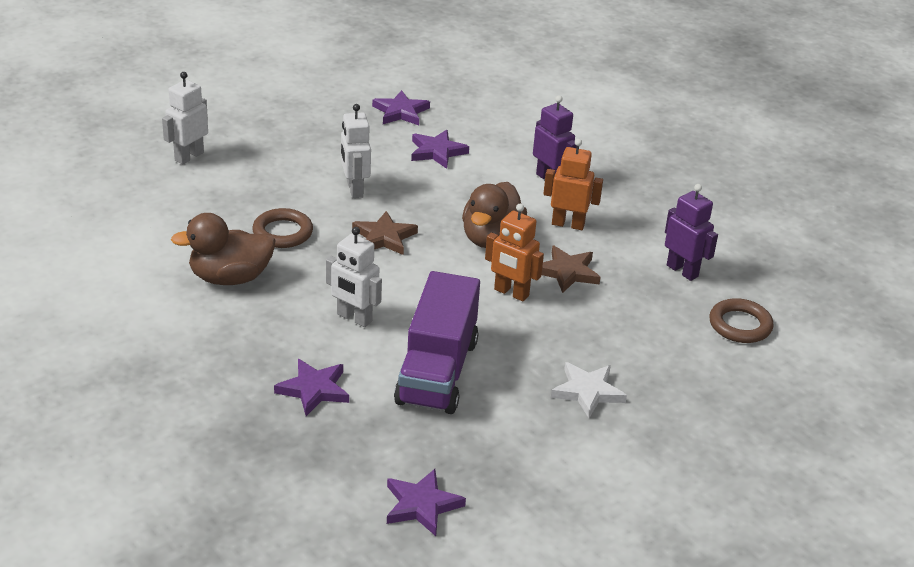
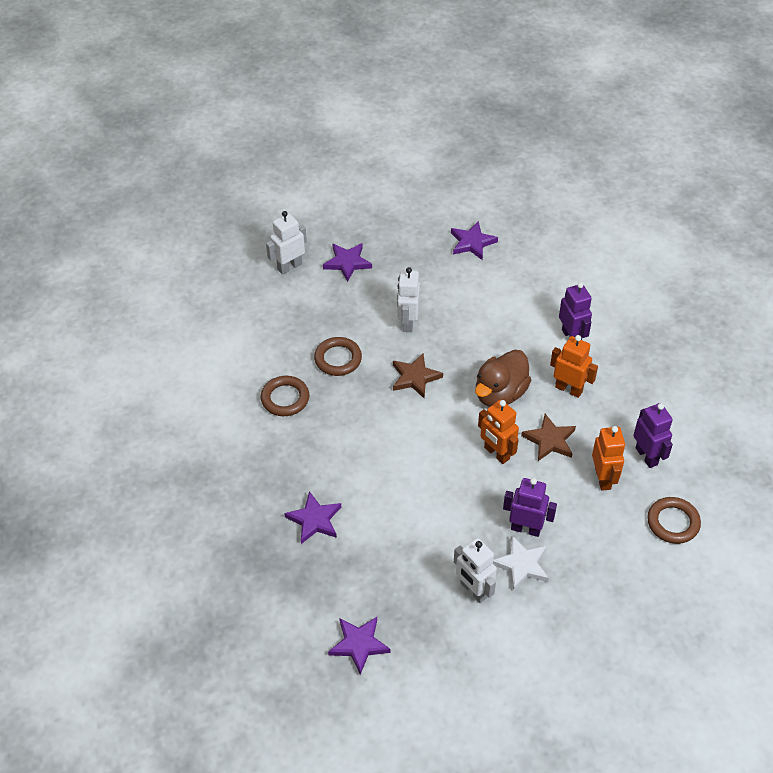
camera: 20 degrees right, 15 degrees up
(230, 278) = (285, 398): brown duck -> brown ring
(354, 318) = (366, 456): white robot -> white robot (473, 590)
(437, 152) = (487, 292): purple star -> purple star (347, 263)
(437, 371) = (412, 521): purple truck -> none
(577, 357) = (525, 528): none -> purple robot
(644, 297) = (603, 478): none -> orange robot

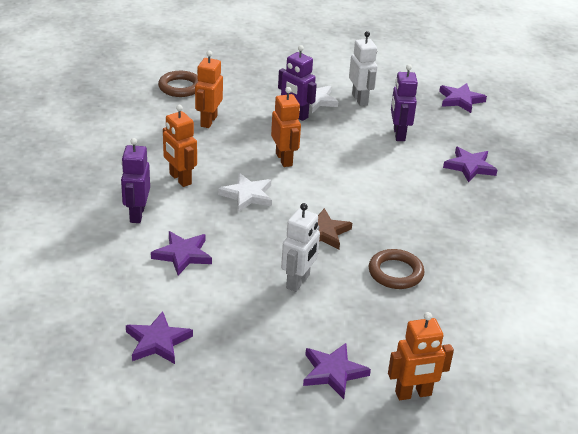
camera: 160 degrees left, 15 degrees down
(285, 398) = (467, 256): brown ring -> none
(289, 267) = (413, 394): white robot -> orange robot
(500, 393) = (247, 195): brown duck -> white star
(507, 313) = (182, 255): none -> purple star
(550, 440) = (230, 153): brown star -> none
(646, 456) = (159, 122): purple robot -> purple robot (399, 134)

